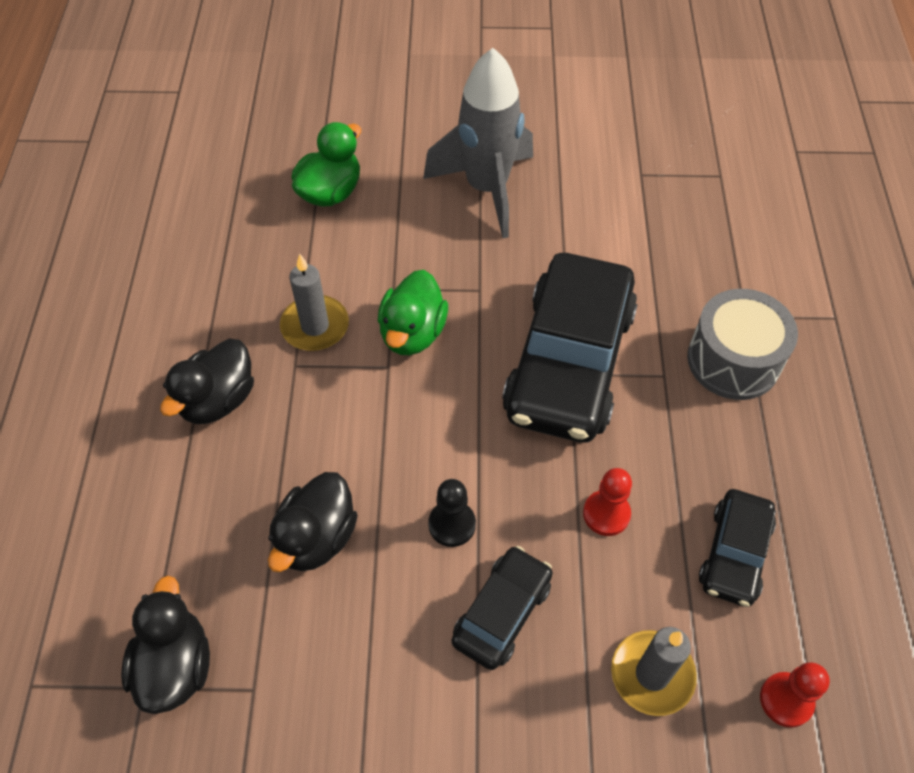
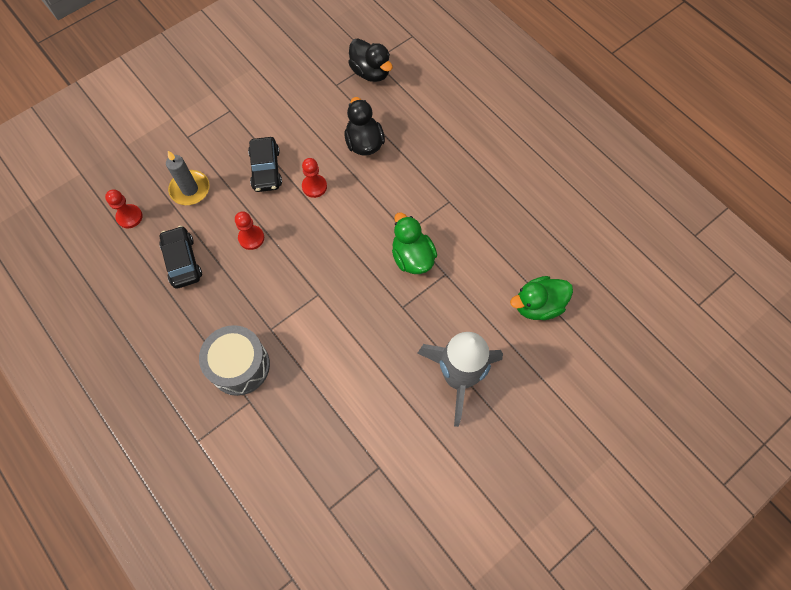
camera: 140 degrees right, 10 degrees up
(218, 400) = (463, 162): black duck -> none
(315, 326) = (461, 226): grey candle -> none
(330, 192) = (537, 305): green duck -> green duck turned 75 degrees clockwise
(452, 524) = (314, 186): black pawn -> red pawn
(569, 362) = (323, 300): black car -> none

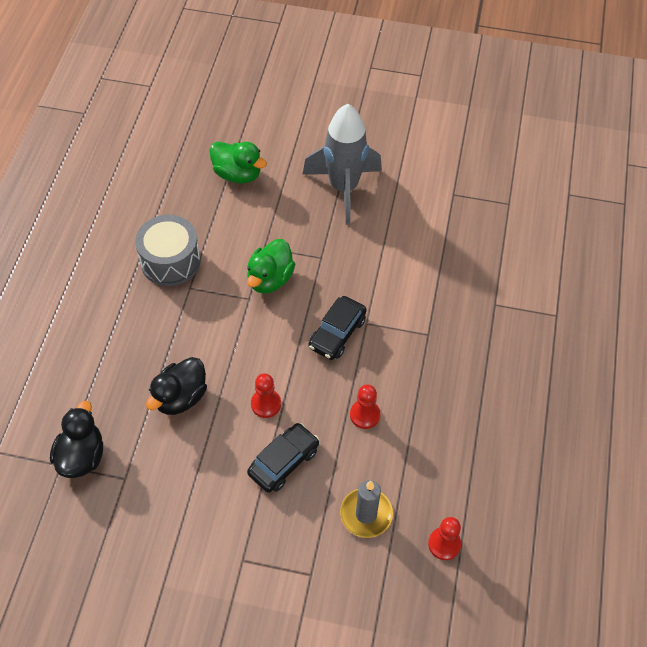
camera: 130 degrees left, 10 degrees down
(182, 261) = (439, 453): black car -> black car (337, 333)
(239, 366) = (477, 332): grey drum -> grey drum (170, 261)

